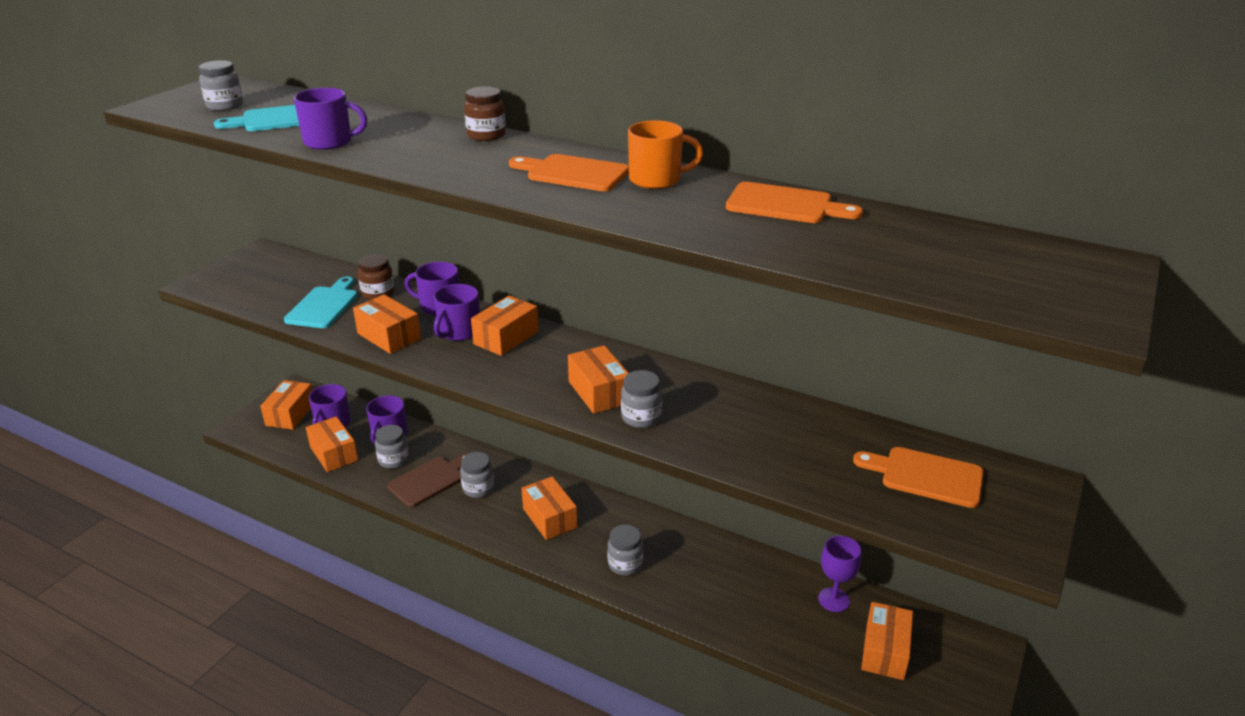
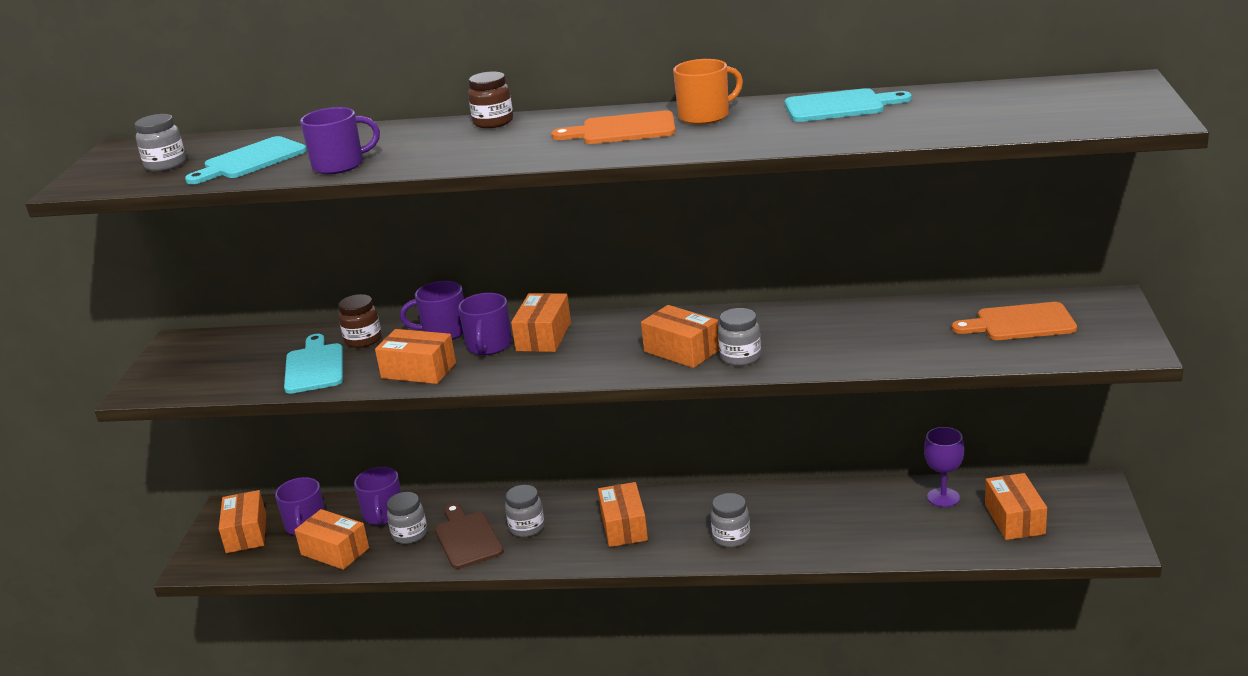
camera: 20 degrees left, 5 degrees down
(429, 480) = (467, 538): brown cutting board -> brown cutting board turned 45 degrees counterclockwise
(549, 518) = (624, 527): orange box -> orange box turned 45 degrees clockwise
(785, 205) = (839, 106): orange cutting board -> turquoise cutting board

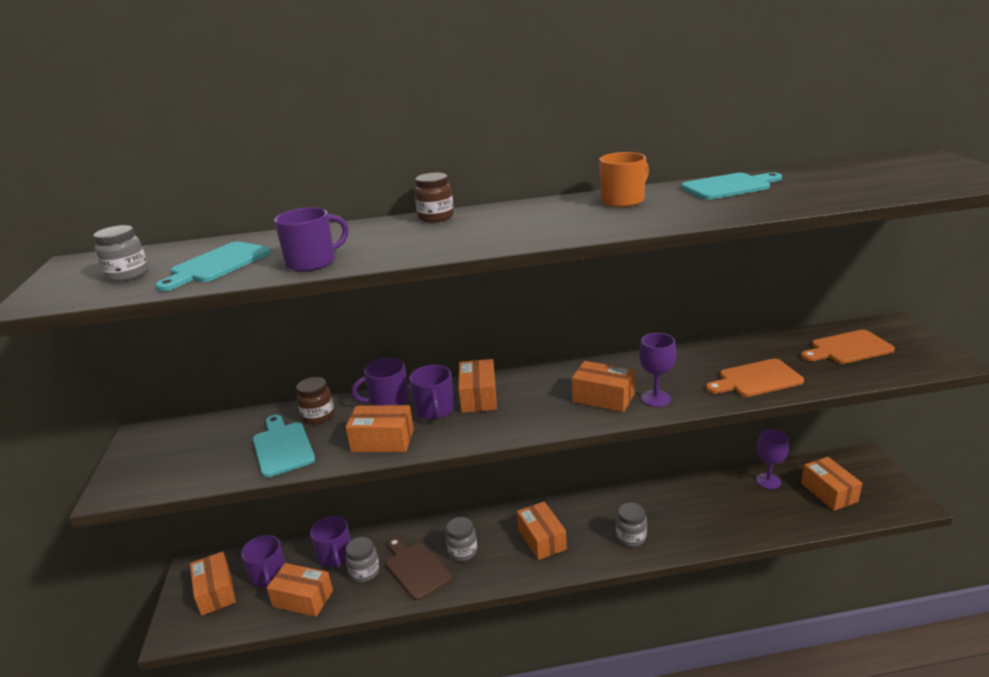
camera: 15 degrees left, 0 degrees up
(622, 130) = (561, 215): orange cutting board -> orange cutting board (756, 379)
(740, 357) = (655, 398): grey jar -> purple goblet

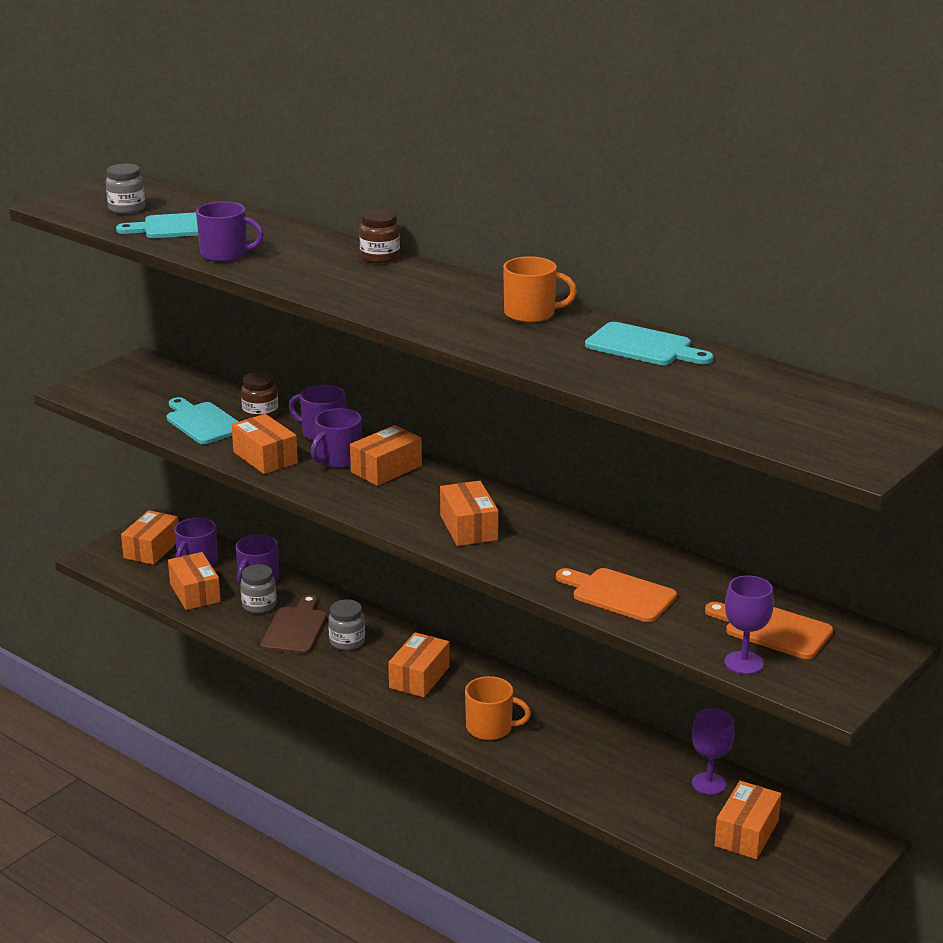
camera: 45 degrees right, 0 degrees up
(282, 447) = (202, 422): turquoise cutting board -> turquoise cutting board turned 60 degrees counterclockwise
(631, 537) = (490, 728): grey jar -> orange mug
(655, 398) = (504, 553): purple goblet -> purple goblet (744, 663)

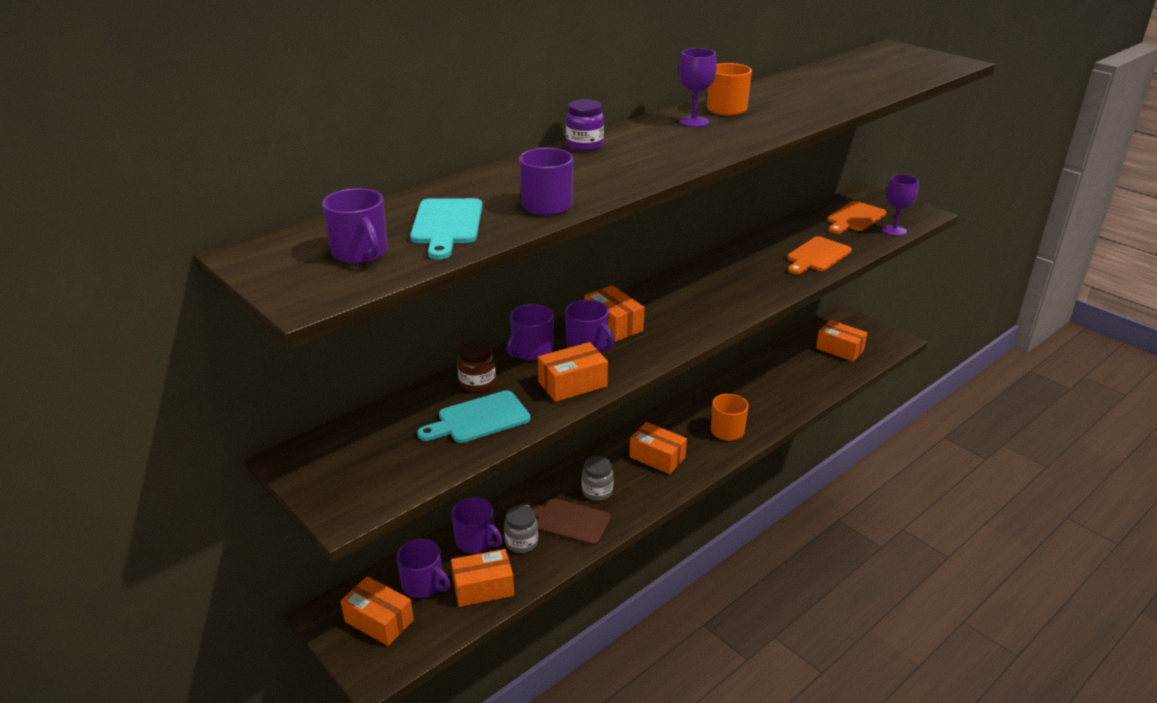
camera: 80 degrees left, 5 degrees up
(127, 209) = (361, 253): grey jar -> purple mug
(380, 257) = (584, 146): brown jar -> purple jar
(469, 527) = (720, 298): orange box -> none
(643, 346) = (790, 87): turquoise cutting board -> none
(709, 784) = (792, 354): purple goblet -> purple goblet (693, 122)

